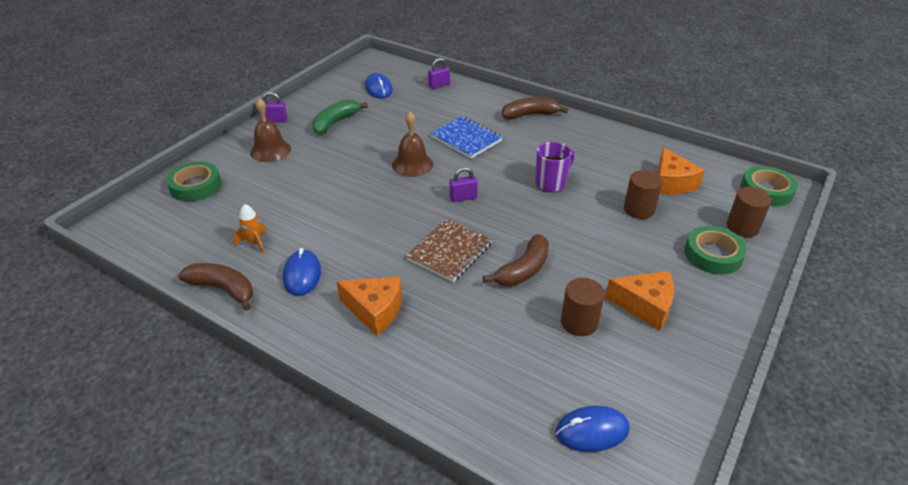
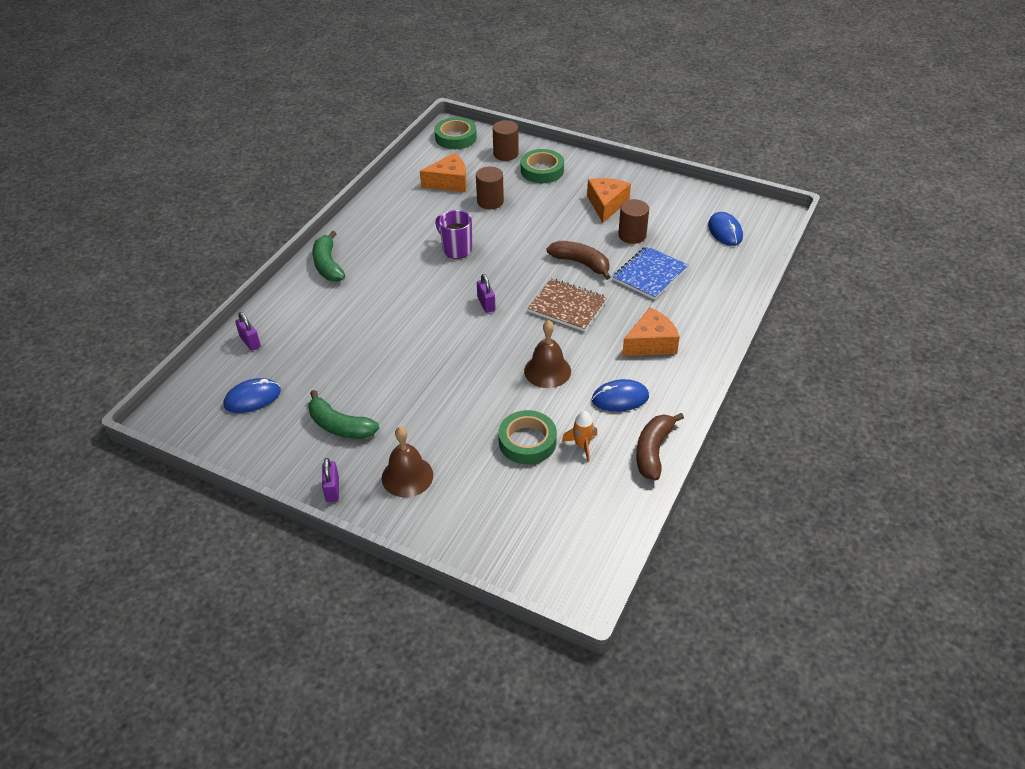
camera: 95 degrees left, 5 degrees up
(195, 186) = (490, 530): green tape -> green tape (527, 441)
(375, 310) = (651, 343): orange cheese -> orange cheese turned 45 degrees clockwise
(412, 164) = (431, 346): brown bell -> brown bell (547, 371)
(466, 139) = (378, 309): blue notebook -> blue notebook (650, 274)
(530, 115) = (328, 265): brown banana -> green banana

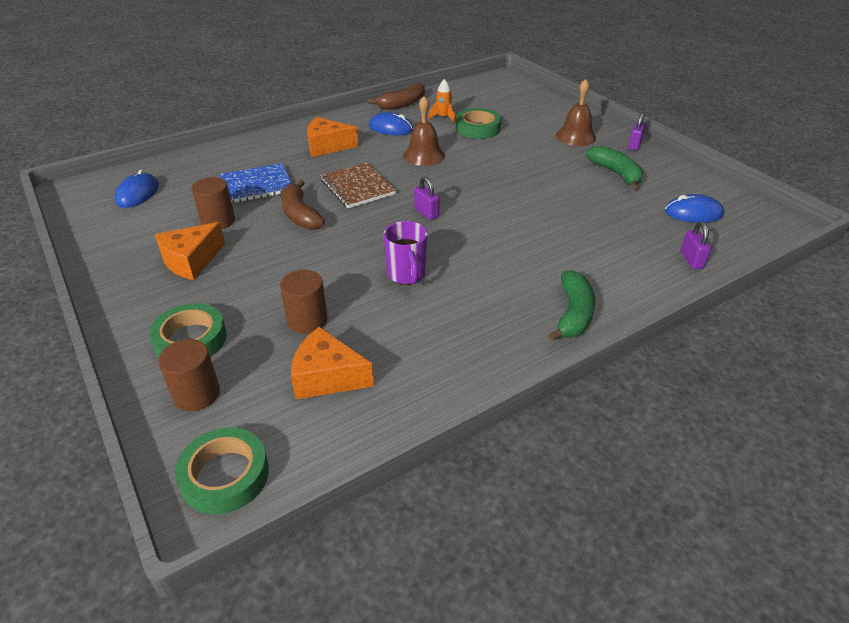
camera: 150 degrees left, 5 degrees down
(486, 304) = (426, 213): purple padlock -> purple padlock turned 45 degrees counterclockwise

